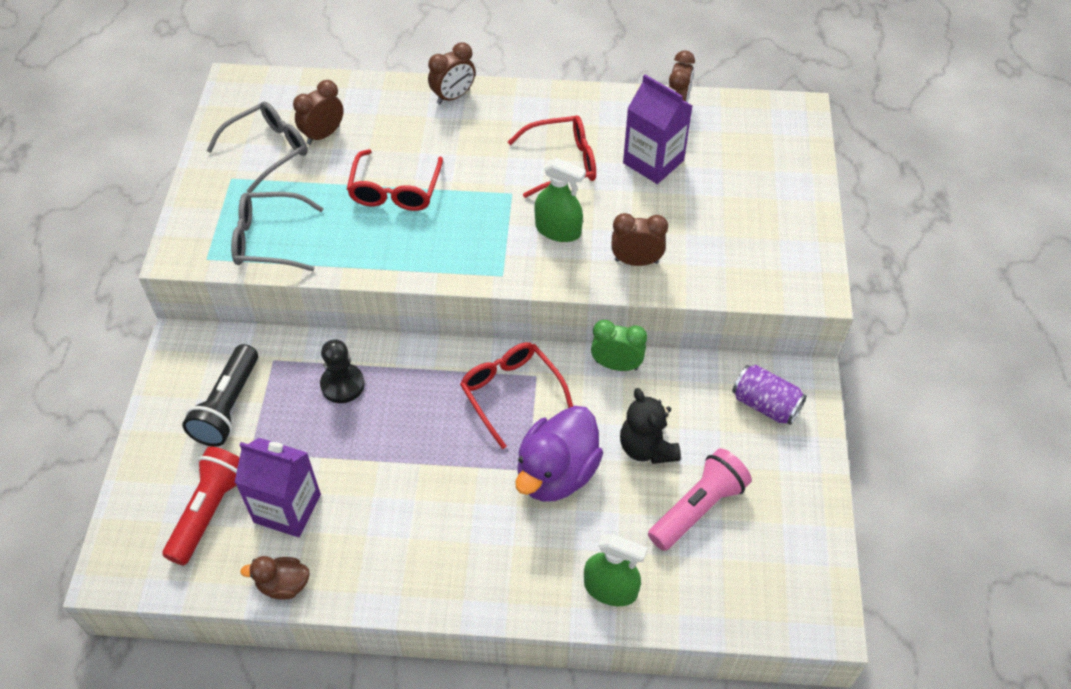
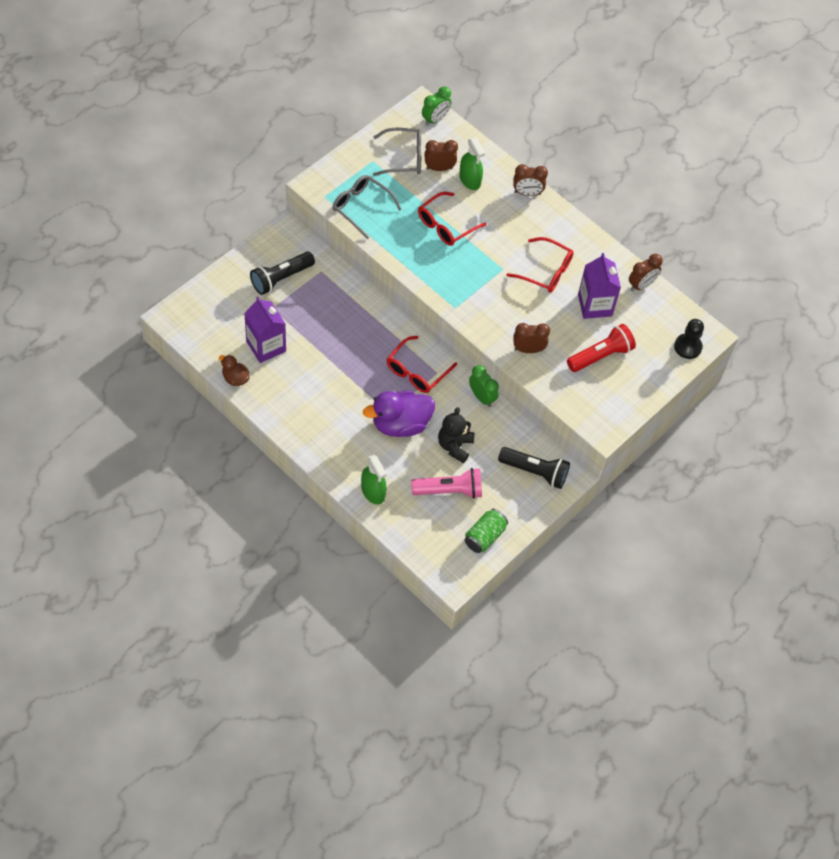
camera: 35 degrees right, 5 degrees up
(209, 511) = (232, 321): red flashlight -> red flashlight (600, 355)
(266, 87) = (435, 119): none -> green clock
(342, 384) = (342, 307): black pawn -> black pawn (687, 347)
(511, 393) = (417, 371): red glasses -> red glasses turned 150 degrees counterclockwise
(558, 230) = (506, 305): green spray bottle -> green spray bottle (470, 180)
(636, 261) = (528, 349): brown clock -> brown clock turned 45 degrees counterclockwise
(765, 404) = (535, 472): purple can -> black flashlight
(796, 531) = (484, 536): none -> green can

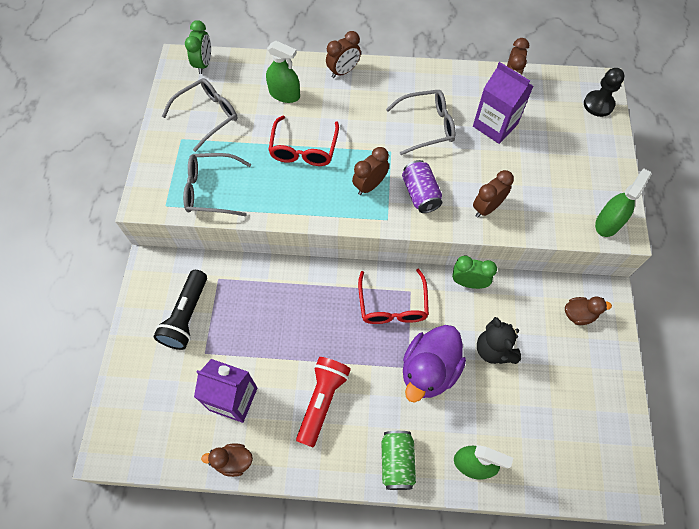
camera: 35 degrees left, 5 degrees up
(439, 168) = (248, 103): brown clock -> brown clock (370, 185)
(449, 490) = (533, 398): pink flashlight -> none
(484, 536) = (607, 417): green can -> green can (397, 462)
(493, 309) = (420, 194): none -> purple can
(535, 472) = (579, 314): black flashlight -> brown duck
(546, 271) = (427, 126): red glasses -> grey glasses
(599, 419) = (608, 223): none -> green spray bottle
(600, 355) = (546, 165): red flashlight -> red flashlight (322, 401)

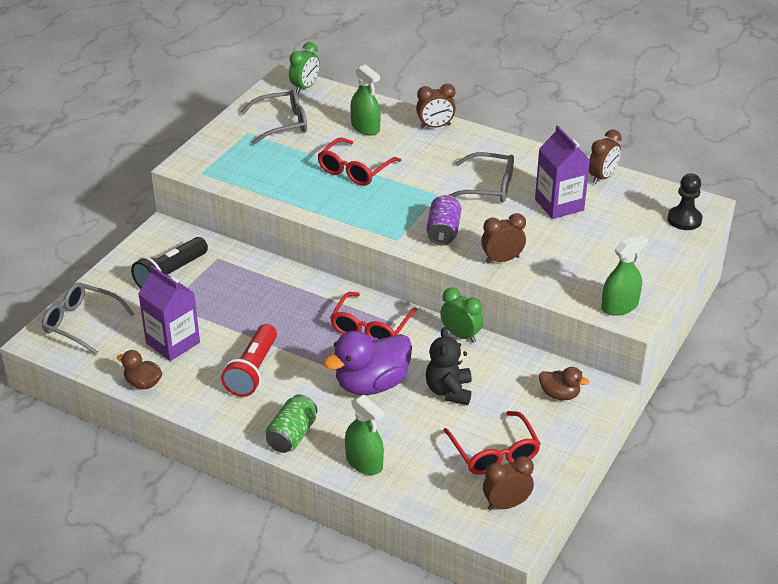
camera: 25 degrees right, 25 degrees down
(211, 190) = (249, 174): grey glasses -> grey glasses (81, 323)
(322, 401) = (253, 371): red flashlight -> red flashlight turned 150 degrees clockwise
(370, 185) = (398, 212): brown clock -> brown clock (506, 504)
(566, 403) = (494, 453): none -> red glasses

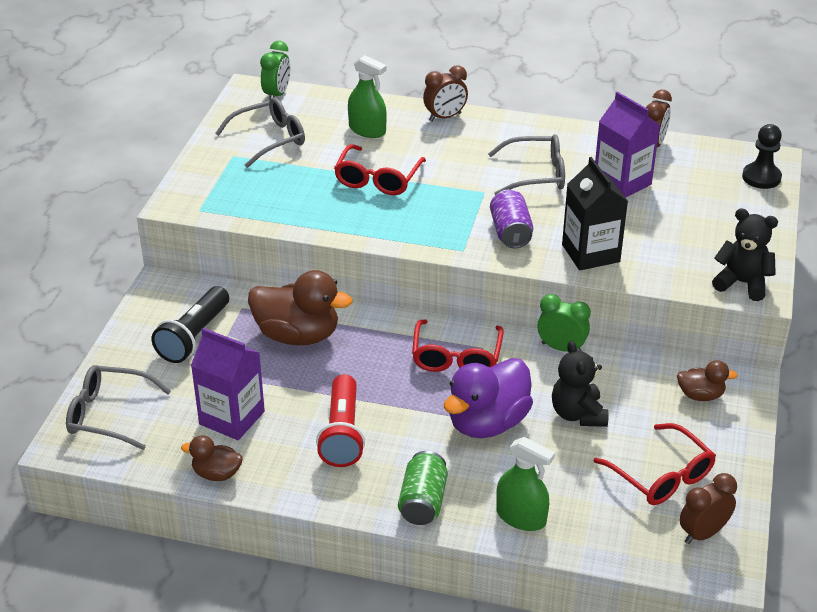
camera: 15 degrees left, 0 degrees up
(251, 287) = (298, 335): none -> brown duck
(502, 260) = (590, 253): brown clock -> black carton
(619, 306) = (742, 283): green spray bottle -> black teddy bear

